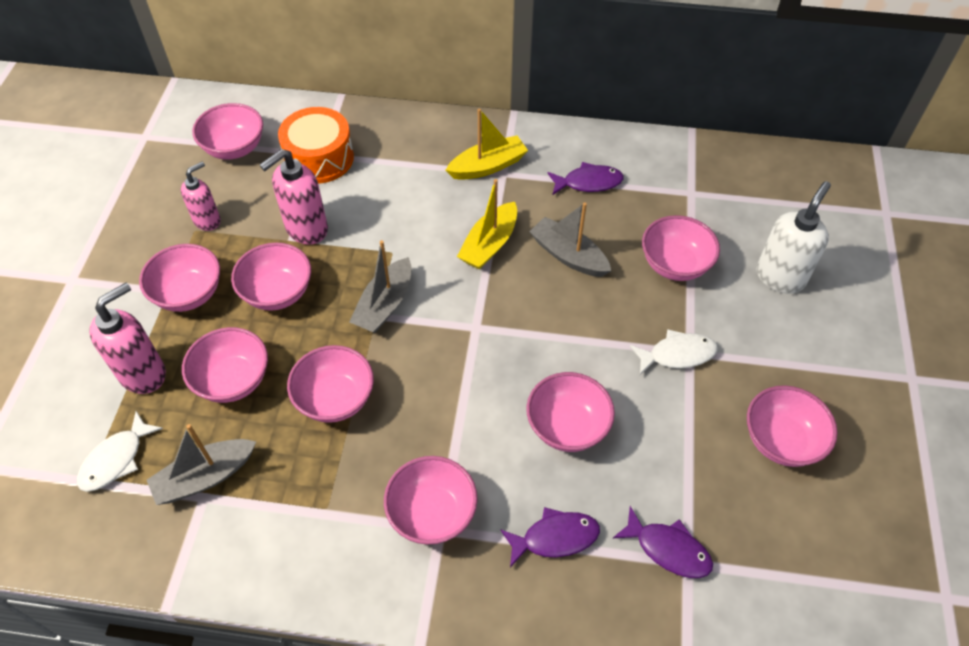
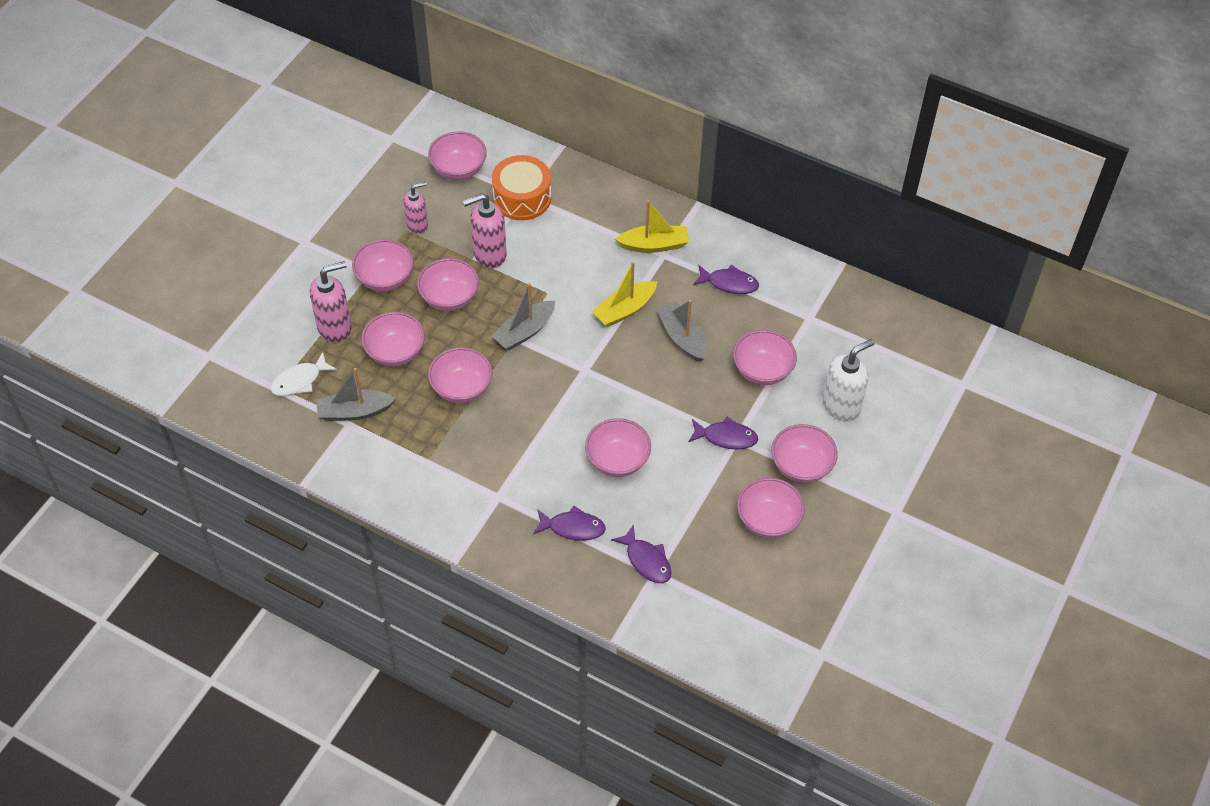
camera: 20 degrees right, 0 degrees up
(432, 513) = (497, 485): pink bowl -> pink bowl (801, 466)
(677, 354) = (726, 437): white fish -> purple fish

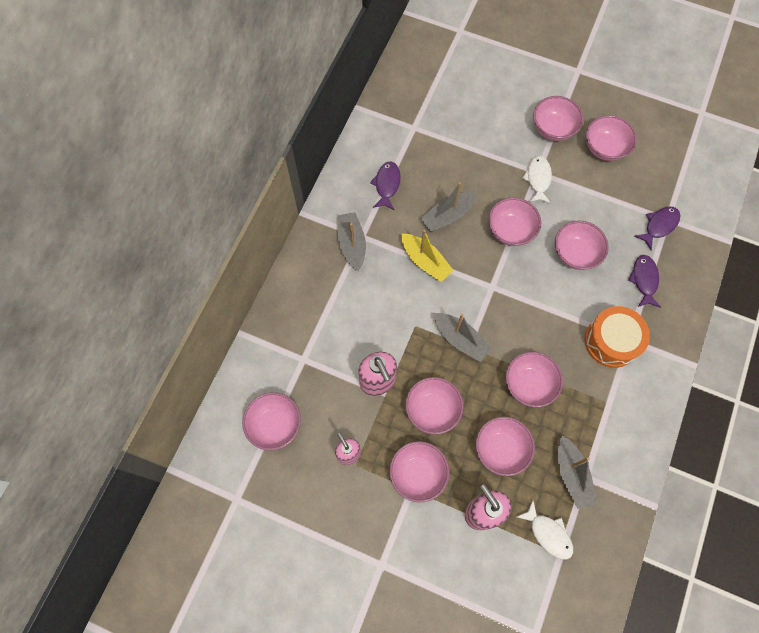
camera: 95 degrees left, 15 degrees up
(522, 198) = (307, 361): orange drum -> orange drum (611, 341)
(654, 245) = (352, 244): yellow boat -> grey boat
(726, 437) = (538, 179): purple fish -> white fish
(762, 370) = (470, 157): pink bowl -> pink bowl (510, 230)
(841, 406) = (494, 104): white soap dispenser -> none

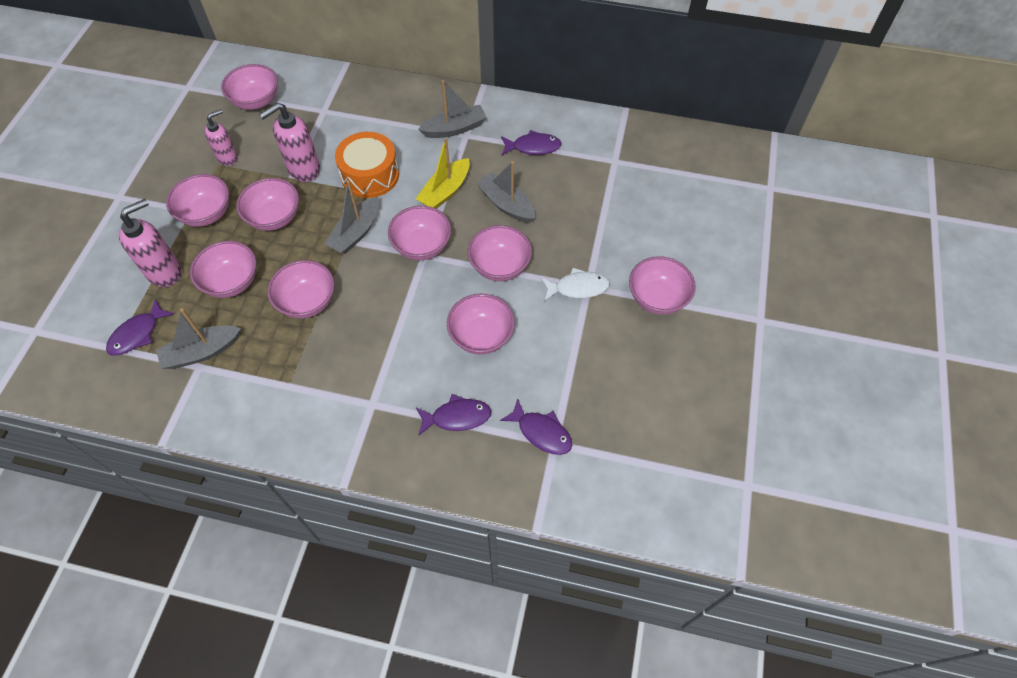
camera: 80 degrees right, 10 degrees down
(548, 533) = (137, 334): white fish -> purple fish
(604, 148) = (645, 359): pink bowl -> pink bowl (422, 246)
(611, 341) = (367, 383): orange drum -> orange drum (370, 175)

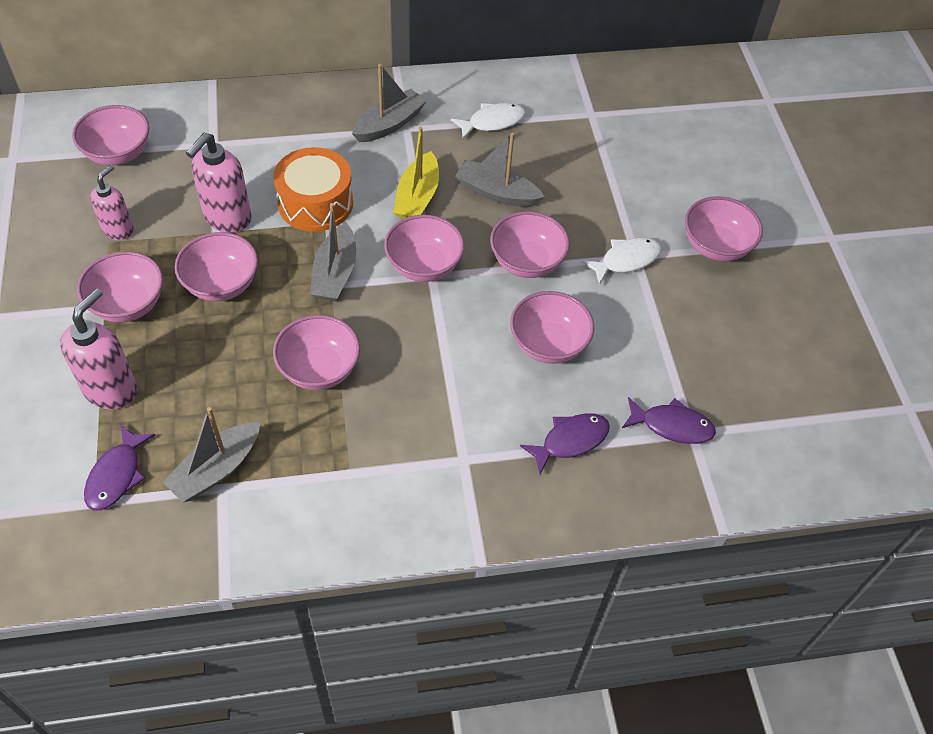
camera: 25 degrees left, 5 degrees down
(232, 282) = (208, 375): pink bowl -> none
(533, 147) = (492, 122): purple fish -> white fish

